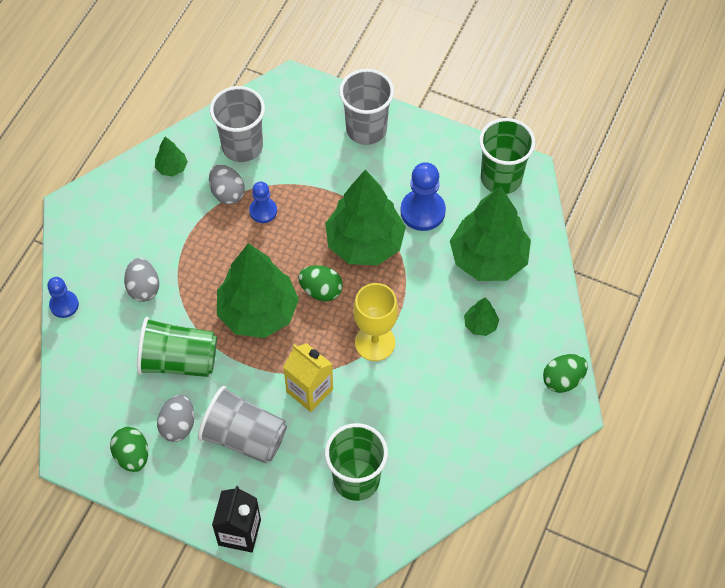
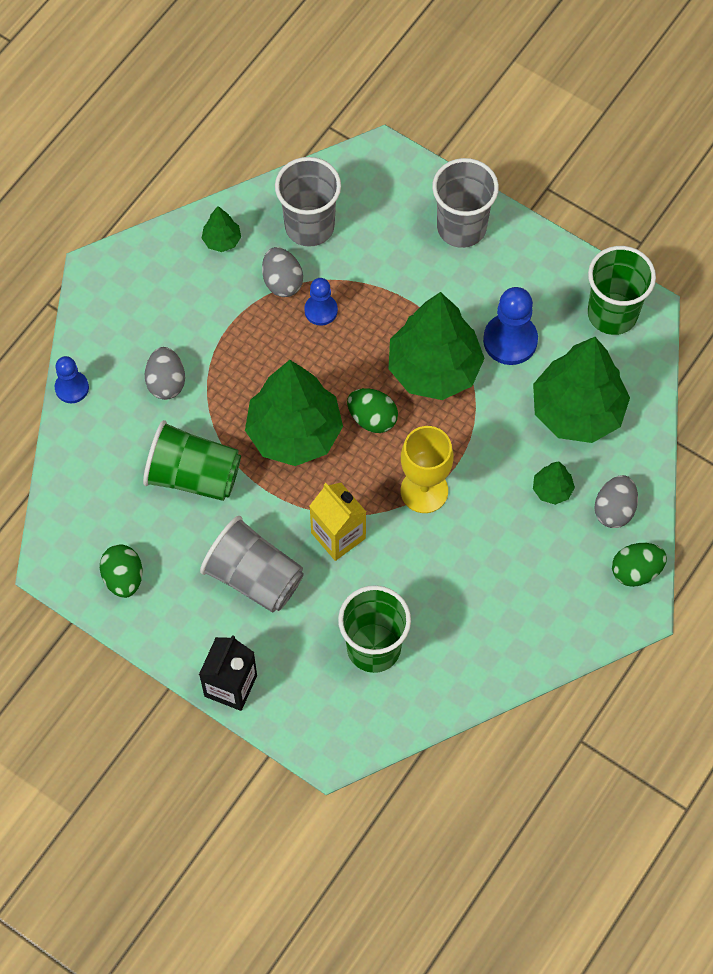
camera: 10 degrees right, 5 degrees up
(178, 425) = (181, 551): grey egg -> grey egg (614, 510)

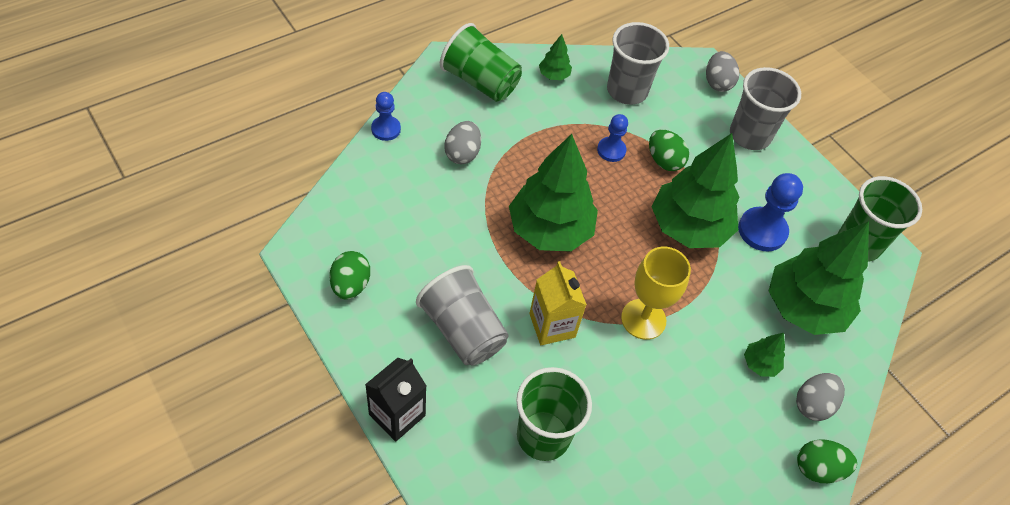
camera: 15 degrees right, 10 degrees down
(193, 475) = (450, 229): green cup -> green cup (480, 81)
(282, 282) = (589, 119): grey egg -> grey egg (717, 83)
(372, 418) = (621, 244): green egg -> green egg (664, 161)

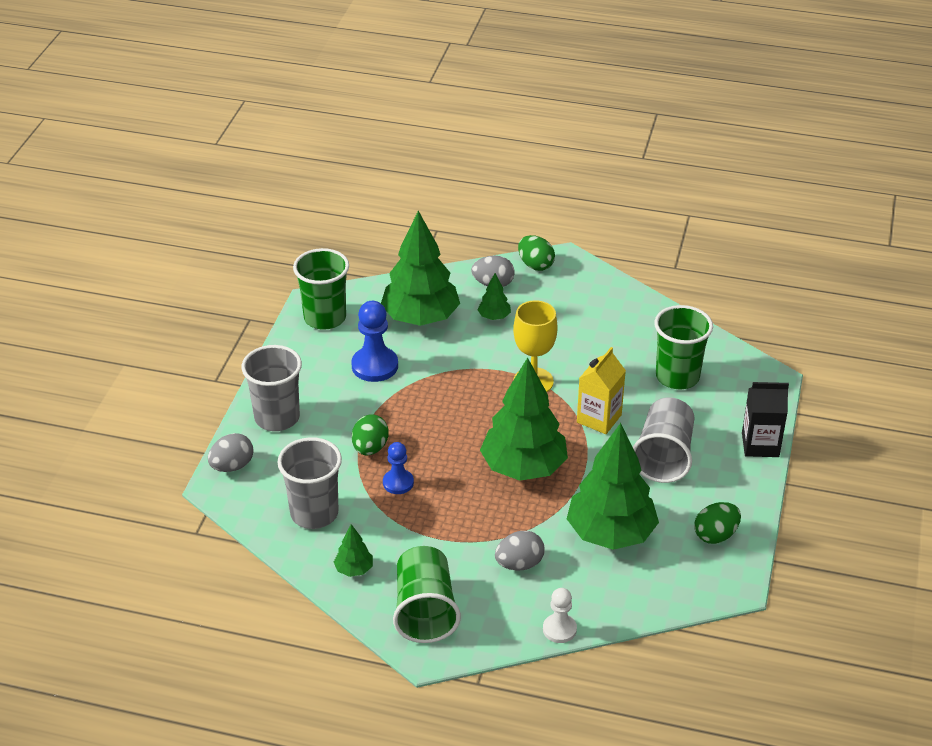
camera: 125 degrees left, 15 degrees down
(386, 129) = (559, 629): blue pawn -> white pawn
(689, 227) = (422, 401): green tree -> green tree (610, 534)

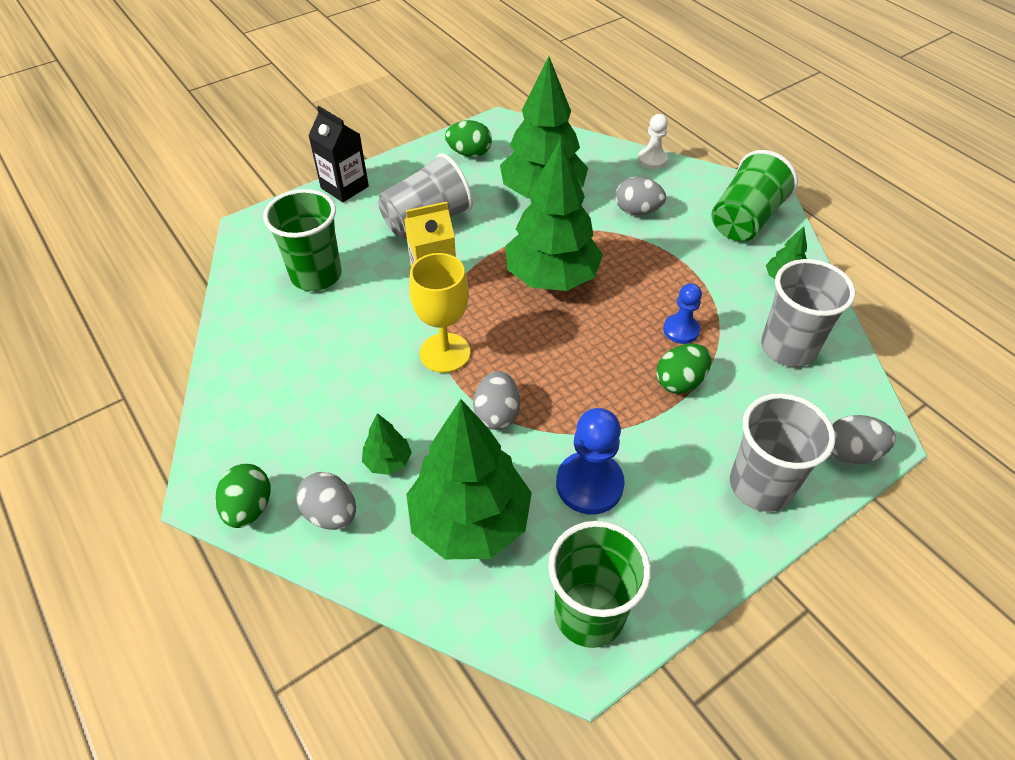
camera: 140 degrees left, 10 degrees up
(462, 369) = (497, 414): none -> grey egg

